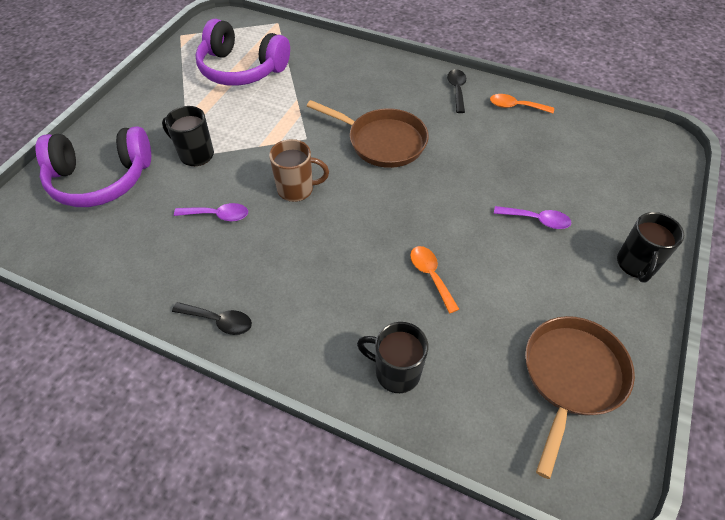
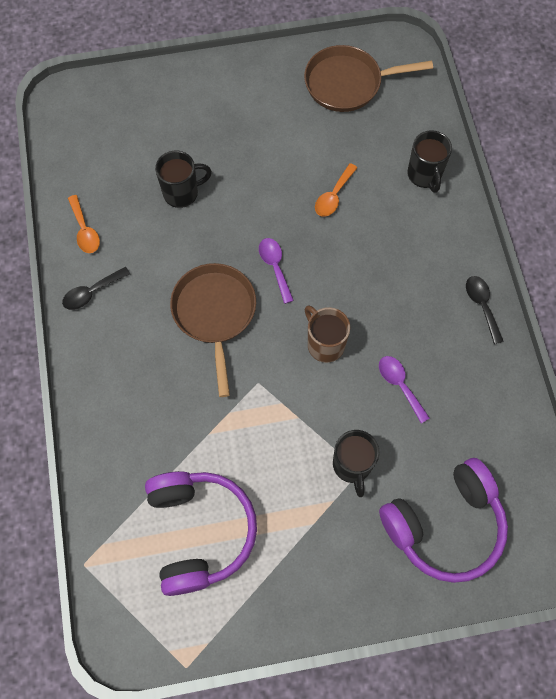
camera: 125 degrees left, 15 degrees up
(101, 179) = (444, 525): purple headphones -> purple headphones turned 105 degrees clockwise
(537, 220) = (224, 154): purple spoon -> purple spoon (275, 267)
(636, 265) = (223, 79): black mug -> black mug (182, 193)

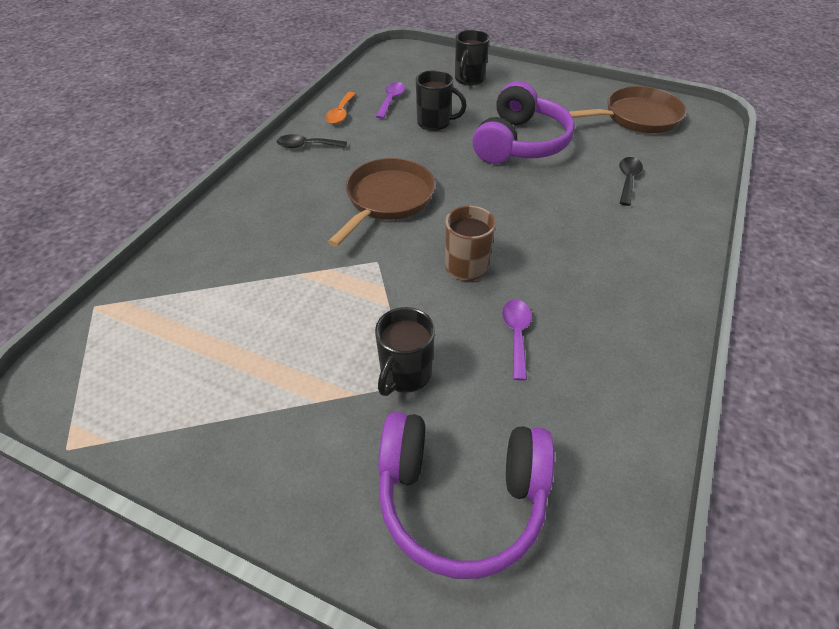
camera: 35 degrees right, 20 degrees down
(199, 531) = (209, 341): purple headphones -> purple headphones (520, 143)
(275, 267) = (469, 194): purple spoon -> purple spoon (391, 100)
(333, 196) = (564, 174): orange spoon -> none
(348, 83) = (637, 117): brown pan -> brown pan turned 135 degrees clockwise
(424, 175) = (669, 196): black mug -> black mug (469, 79)
(482, 305) = (664, 316): black spoon -> black spoon (628, 180)

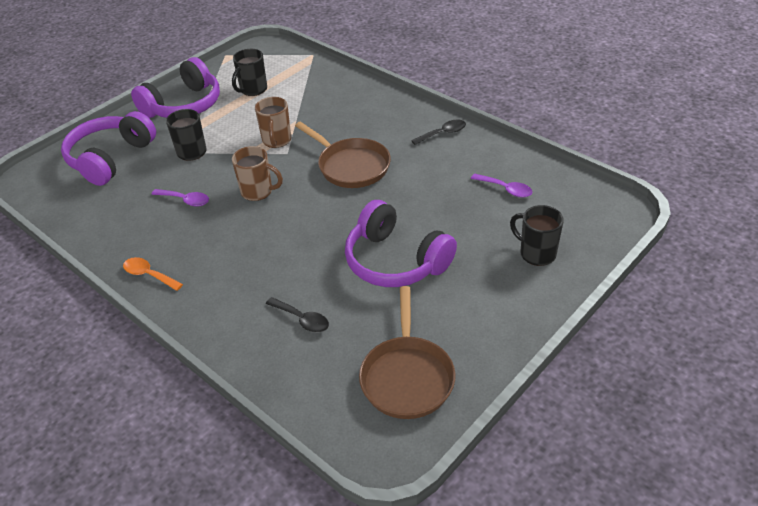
camera: 110 degrees right, 5 degrees down
(267, 446) = (184, 105): none -> purple headphones
(307, 146) = (443, 133): black spoon -> black spoon turned 45 degrees clockwise
(340, 113) = (490, 155): orange spoon -> orange spoon (149, 275)
(351, 280) = (276, 141): none -> brown mug
(435, 123) = (452, 211): black mug -> black mug (253, 90)

